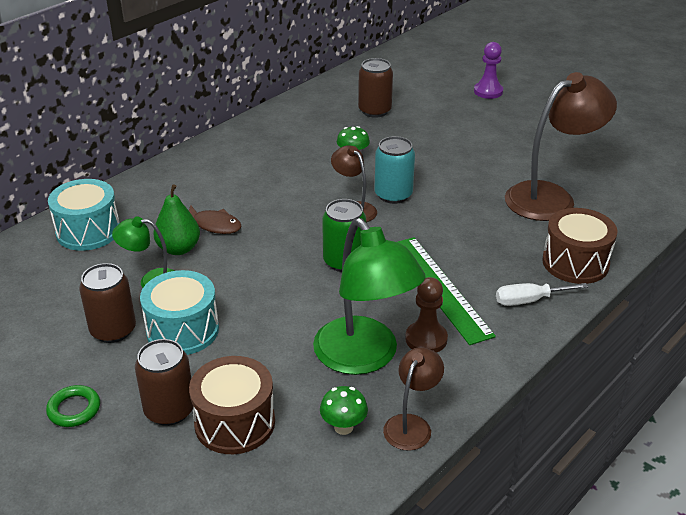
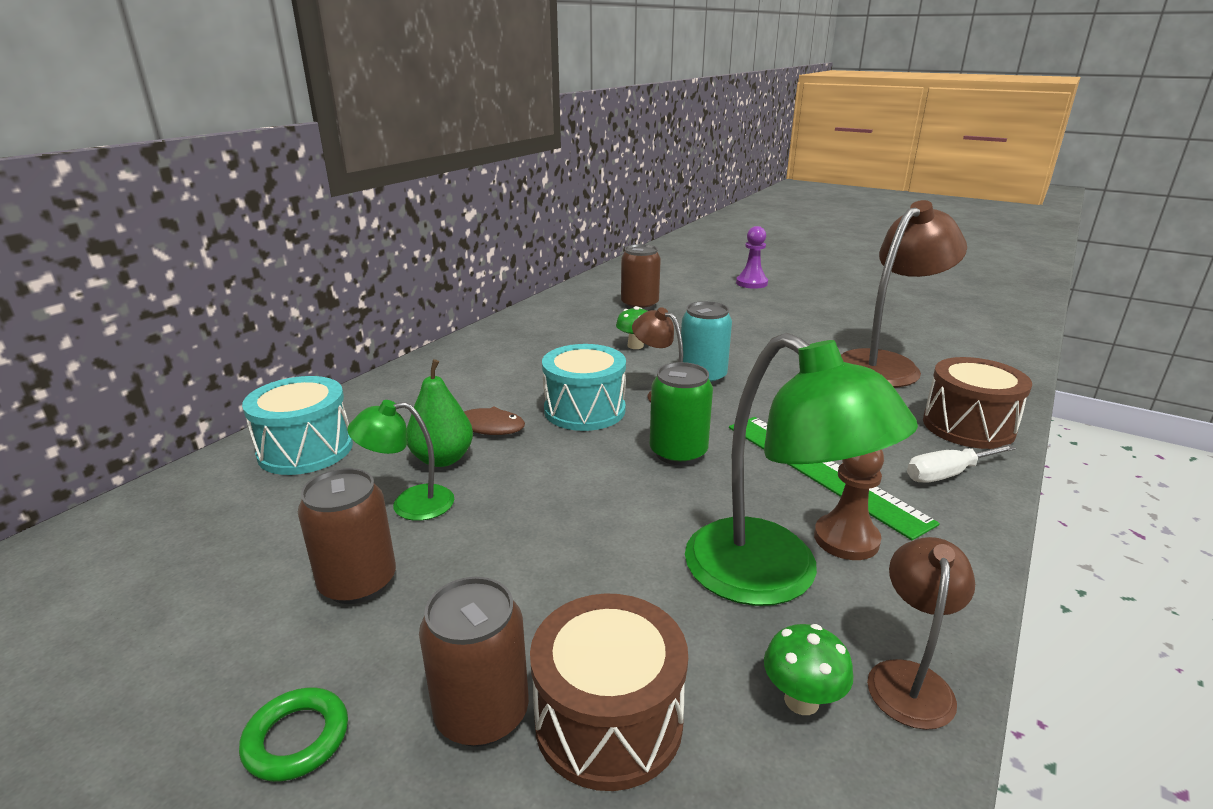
camera: 10 degrees left, 10 degrees down
(182, 330) = (474, 569): turquoise drum -> turquoise drum (584, 410)

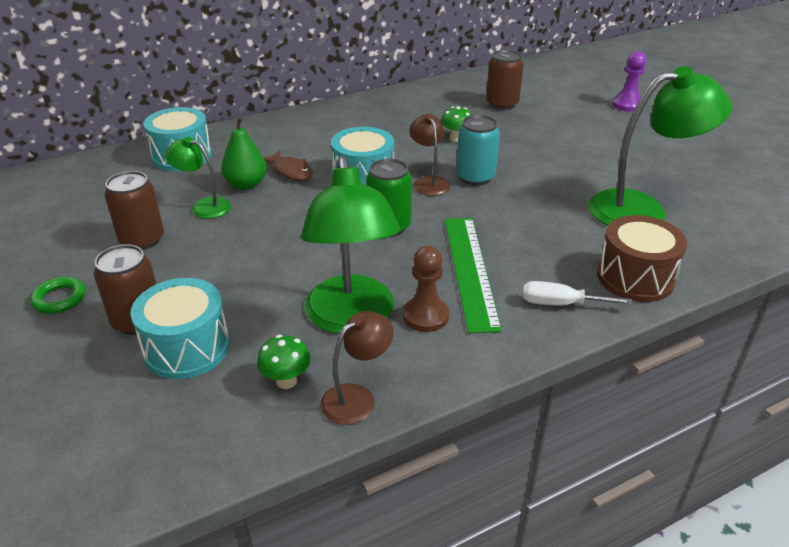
camera: 30 degrees right, 10 degrees up
(608, 721) = (187, 348): brown drum -> turquoise drum
(886, 364) = (642, 209): brown lamp -> green lamp

